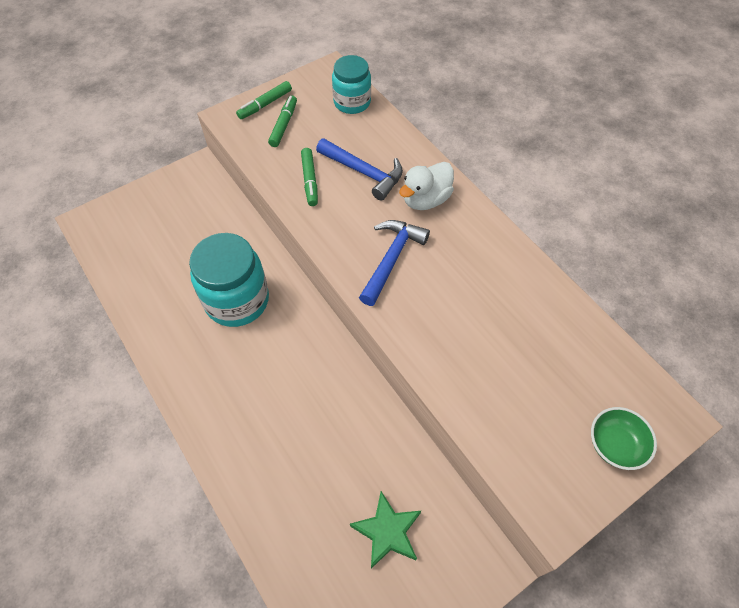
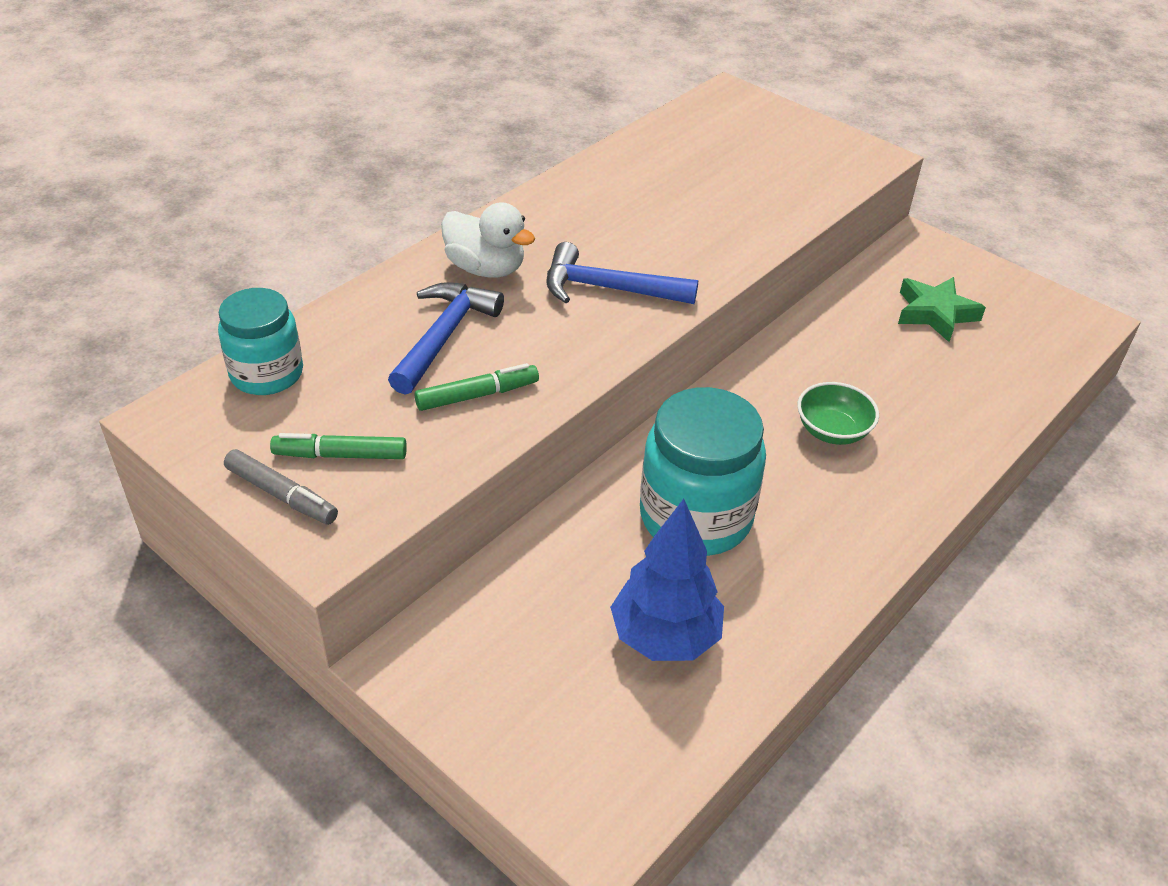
camera: 105 degrees left, 15 degrees down
(167, 267) = (664, 637): none -> blue tree
(265, 104) = (281, 495): green marker -> grey marker
(615, 444) = (779, 124): green bowl -> green bowl (832, 431)

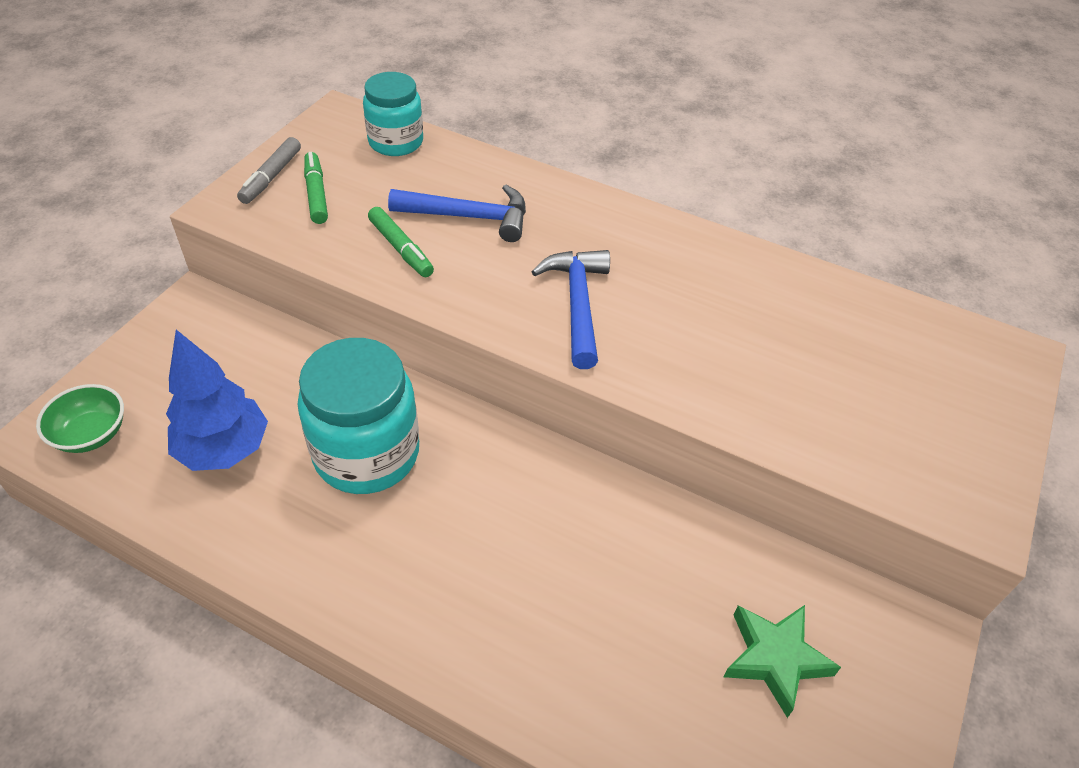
camera: 75 degrees right, 5 degrees up
(486, 268) = (572, 223): white duck -> none
(832, 431) = (516, 557): green bowl -> green bowl (91, 434)

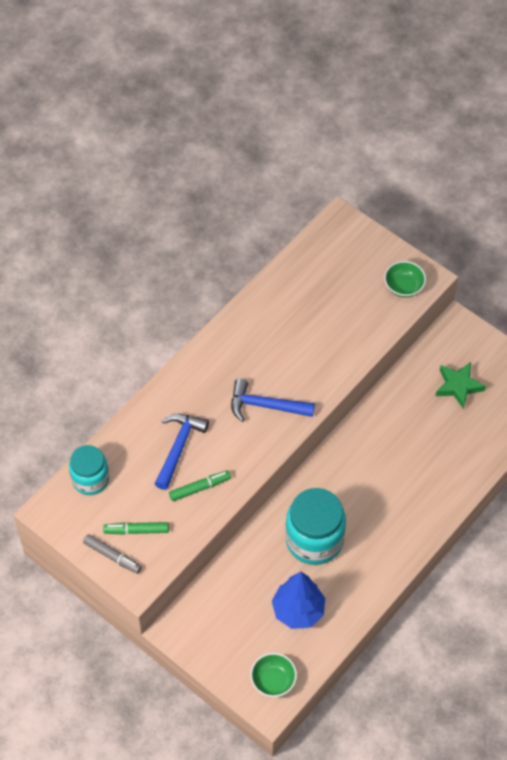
camera: 75 degrees left, 10 degrees up
(934, 475) = (403, 286): none -> green bowl

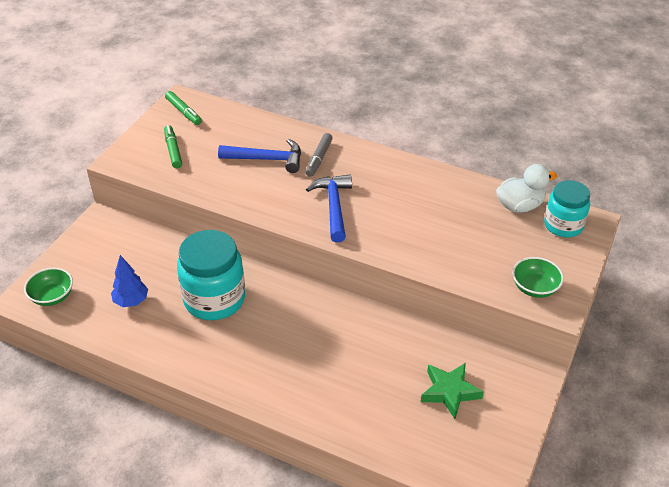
camera: 75 degrees right, 15 degrees down
(90, 479) = (218, 116): turquoise jar -> turquoise jar (563, 225)
(112, 556) = (144, 141): grey marker -> grey marker (319, 158)
(200, 488) = (227, 180): green marker -> green marker (183, 112)
(298, 610) = (131, 301): blue tree -> blue tree, size x0.66
(306, 263) = (519, 206): none -> white duck

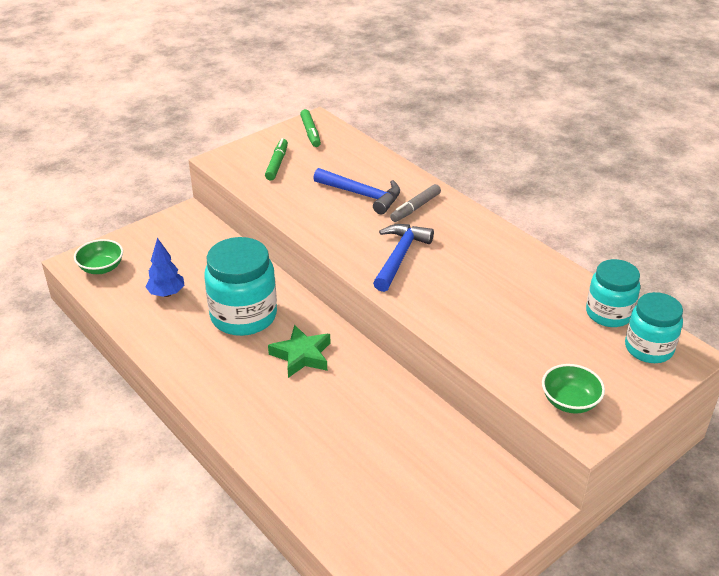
camera: 25 degrees right, 5 degrees down
(450, 392) = (425, 485): green star -> green star (302, 355)
(519, 206) = (609, 313): white duck -> turquoise jar

